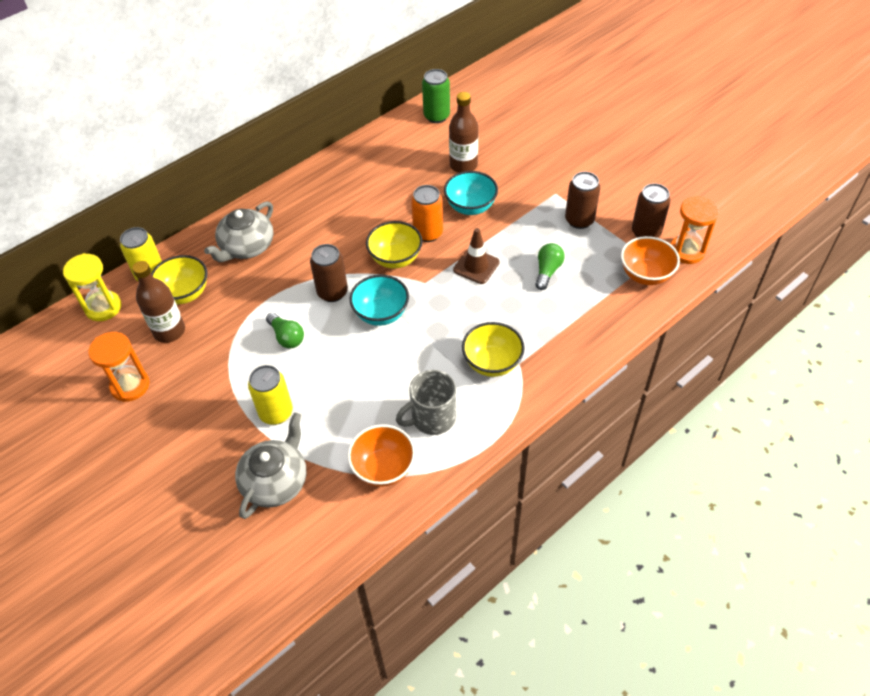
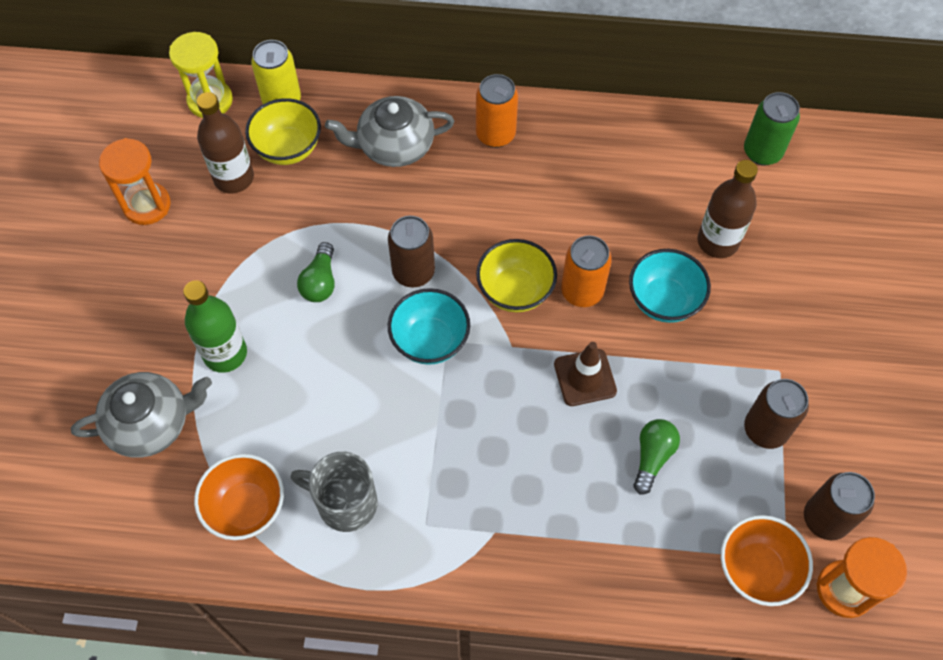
camera: 45 degrees right, 10 degrees up
(276, 413) = (225, 353): yellow can -> green bottle
(296, 202) = (495, 134): none -> orange can
(492, 363) = (469, 503): yellow bowl -> none
(547, 271) = (652, 457): green light bulb -> green light bulb turned 45 degrees counterclockwise

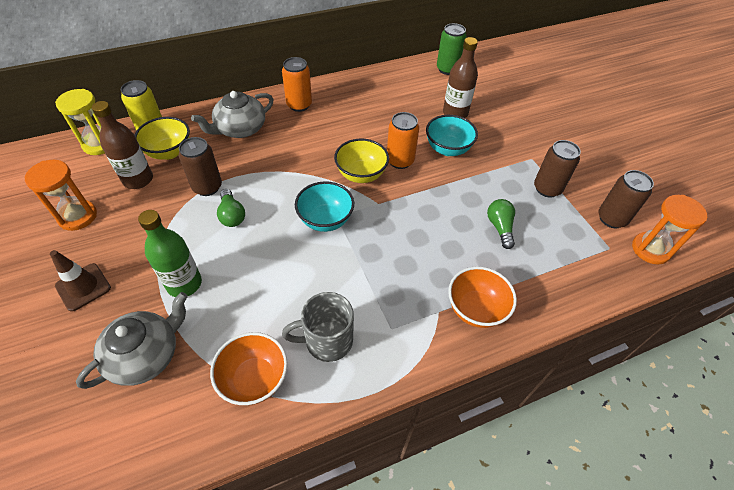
camera: 30 degrees left, 10 degrees down
(413, 272) = (291, 188): brown can -> brown can (207, 187)
(585, 377) = (432, 202): brown traffic cone -> brown traffic cone (83, 287)
(756, 569) = (600, 260): orange bowl -> orange bowl (475, 309)

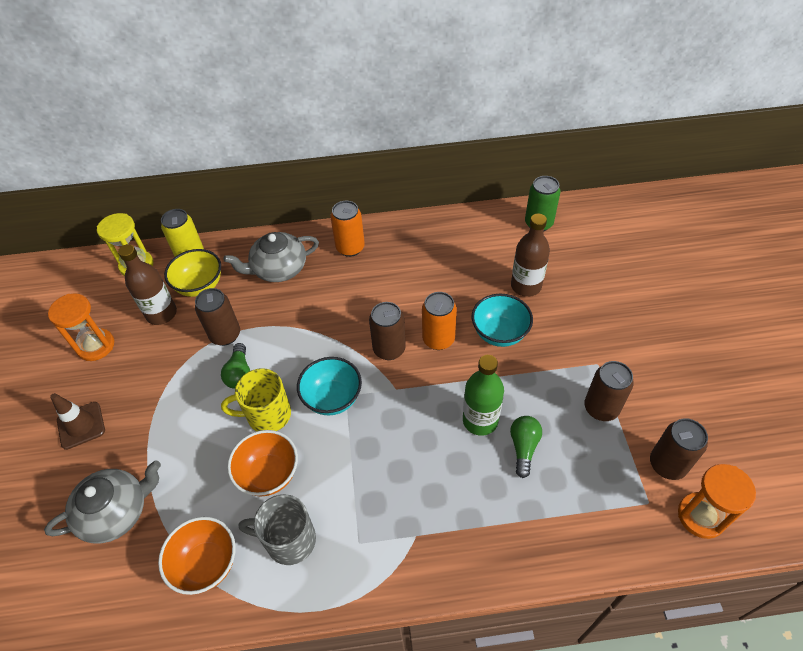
camera: 20 degrees right, 0 degrees up
(184, 284) = (172, 443): green bottle -> green bottle (480, 420)
(270, 244) = (267, 415): none -> yellow mug
(361, 174) = (389, 349): yellow bowl -> brown can
(475, 309) = (458, 543): orange bowl -> orange bowl (269, 474)

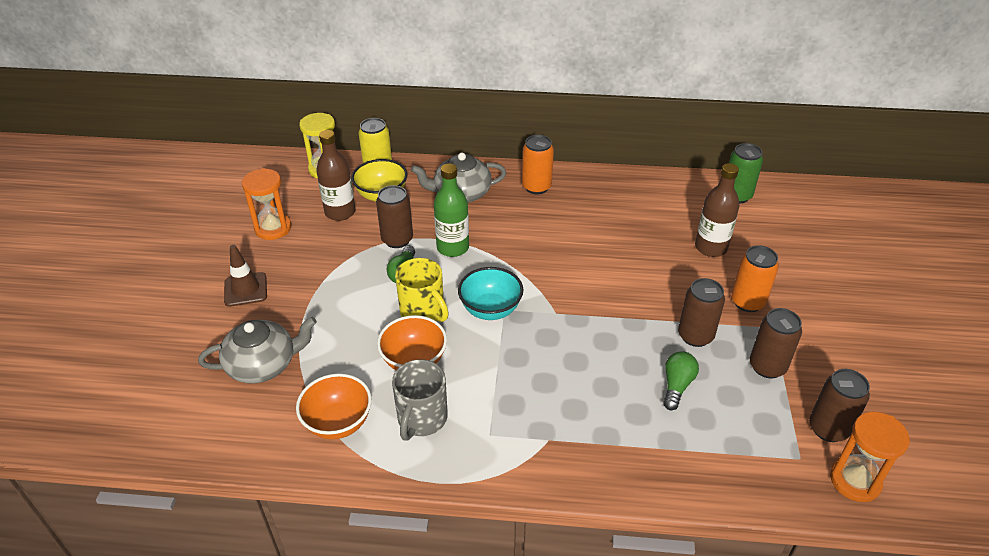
camera: 10 degrees right, 10 degrees down
(267, 415) = (423, 312): yellow mug -> yellow mug turned 135 degrees counterclockwise
(289, 540) = (421, 419): grey mug -> grey mug turned 90 degrees counterclockwise
(389, 349) = (556, 278): brown can -> brown can (695, 336)
(438, 339) = (609, 278): orange can -> orange can (747, 302)
(480, 420) = (636, 354): green bottle -> green bottle (453, 248)
(499, 333) = (673, 284): turquoise bowl -> none

